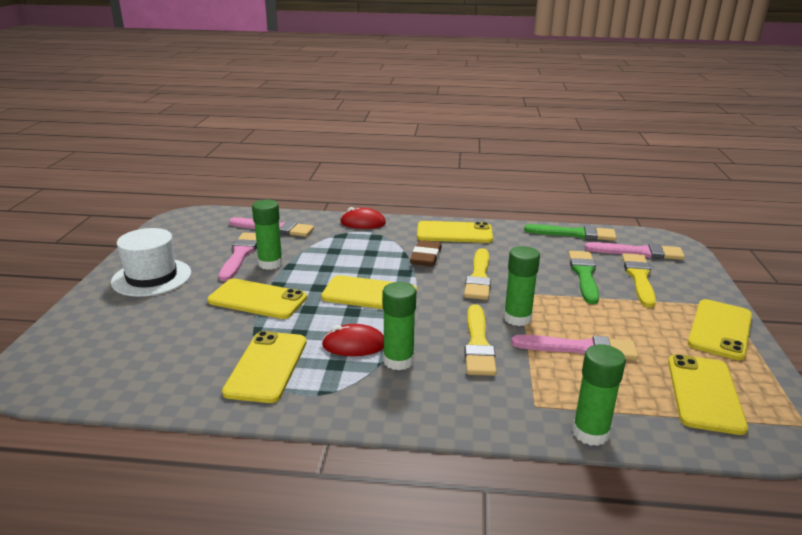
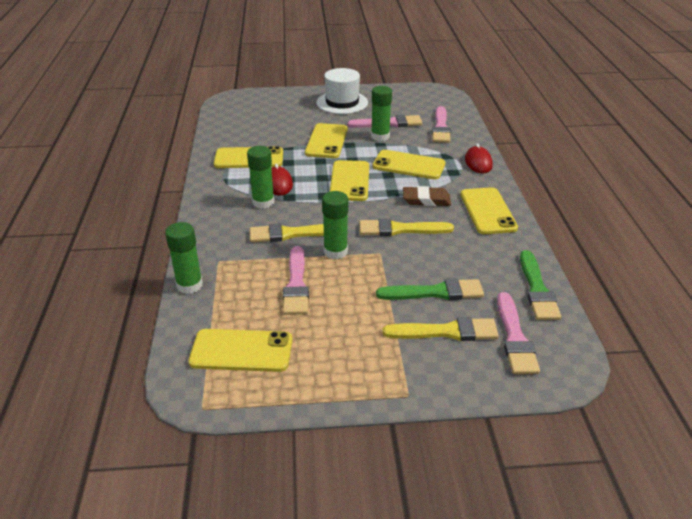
camera: 80 degrees right, 10 degrees up
(720, 329) = (353, 380): yellow phone -> yellow phone (408, 165)

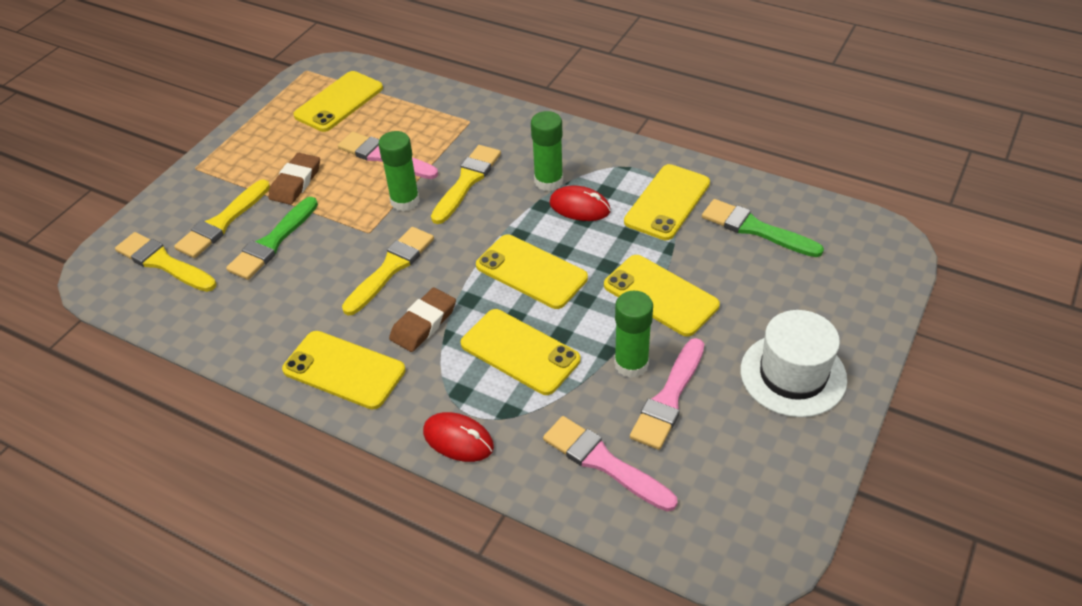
camera: 125 degrees right, 10 degrees up
(189, 285) = (451, 96): green glue stick -> none
(366, 317) = (295, 182): none -> brown eraser
(408, 165) = (520, 352): yellow phone -> yellow phone turned 75 degrees clockwise
(515, 338) = (163, 263): pink brush -> yellow brush
(537, 289) = (189, 321): green brush -> green brush (755, 229)

